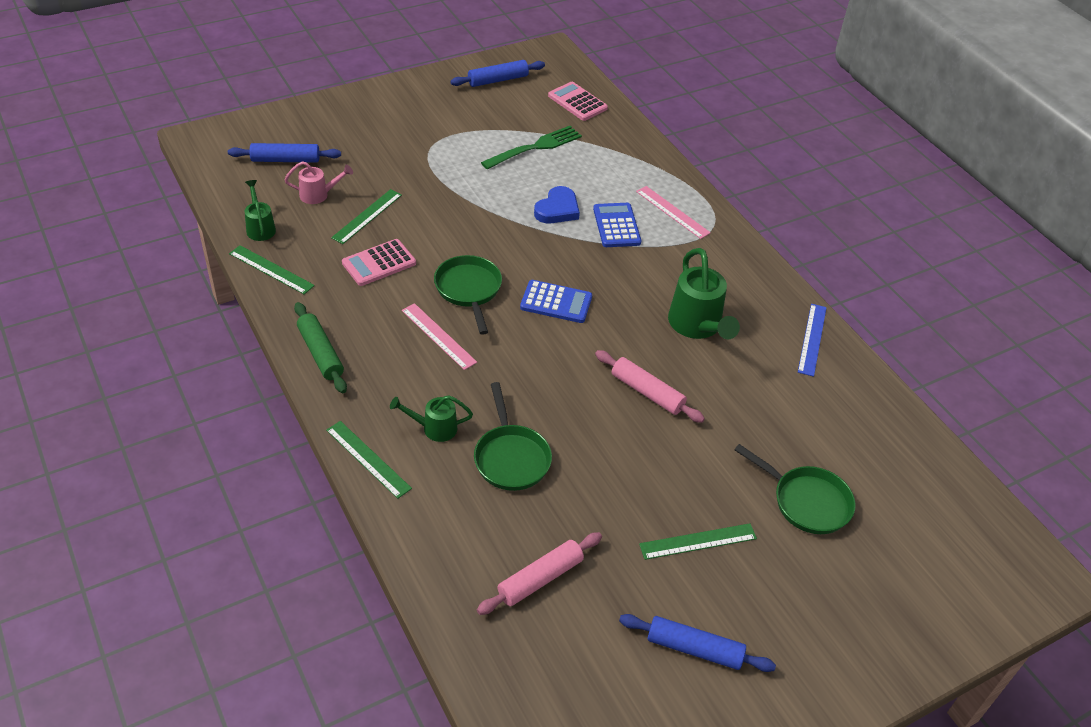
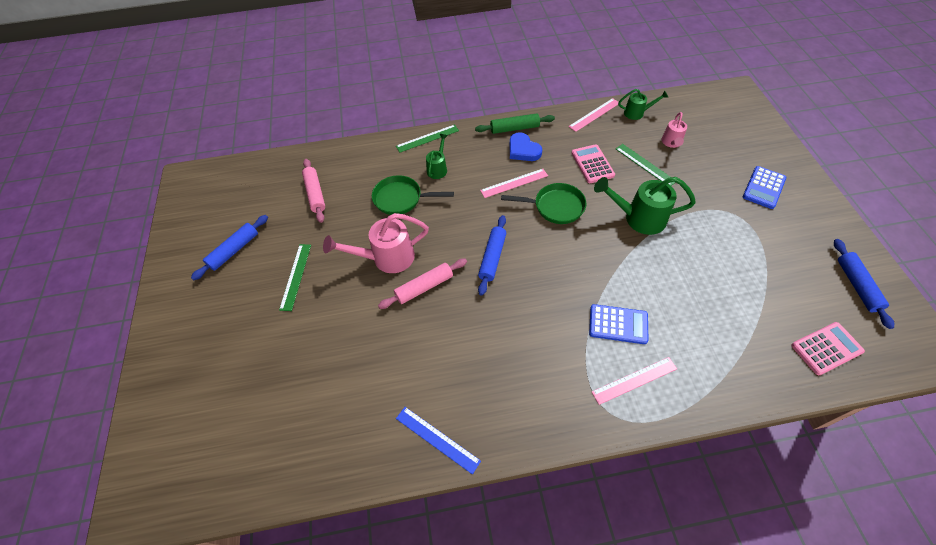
camera: 115 degrees right, 10 degrees up
(271, 269) = (594, 115): green ruler -> pink ruler
(285, 160) = (714, 130): blue rolling pin -> blue rolling pin (492, 258)
(535, 147) = (739, 290): green fork -> none
(556, 302) = (531, 255): blue calculator -> blue calculator (763, 188)
(557, 209) = (645, 285): blue heart -> blue heart (523, 150)
(621, 444) = (387, 258): none -> pink watering can
(697, 326) = (480, 346): green watering can -> green watering can (639, 218)
(806, 502) = (288, 355): green pan -> none

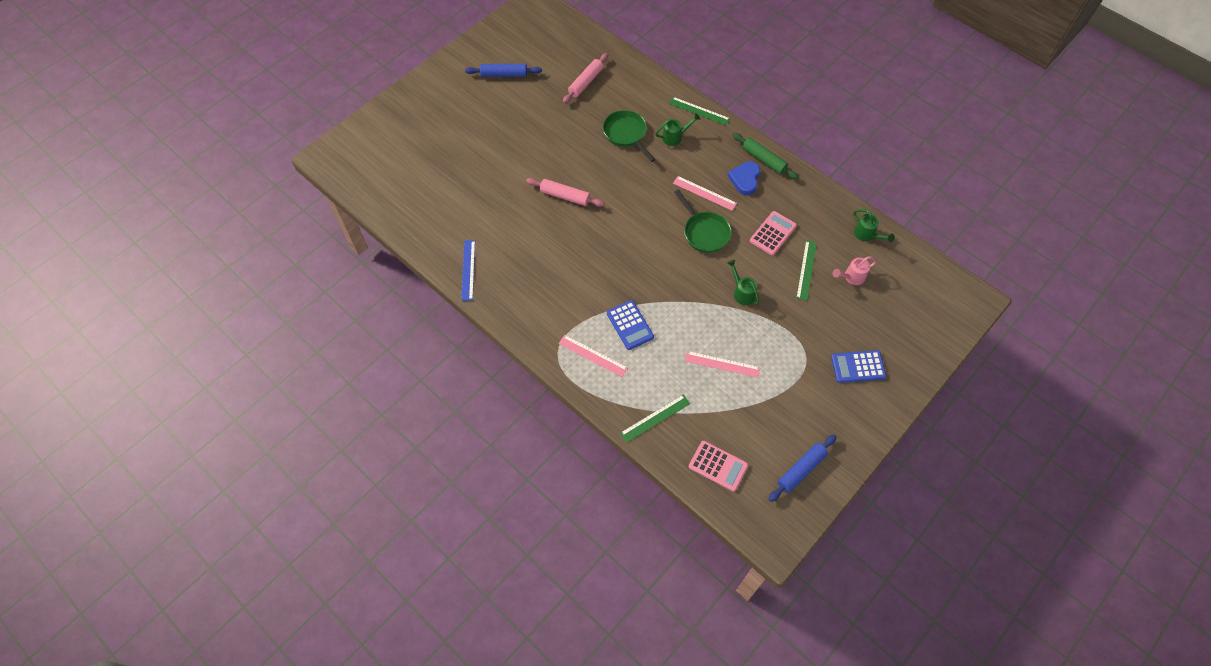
camera: 50 degrees right, 5 degrees up
(296, 276) = (513, 121): green ruler -> green ruler (655, 418)
(387, 258) = (569, 160): pink watering can -> none
(492, 258) = (622, 220): blue rolling pin -> none
(594, 115) = (834, 205): pink ruler -> pink ruler (722, 364)
(639, 218) = (742, 292): green watering can -> green watering can, size x0.56

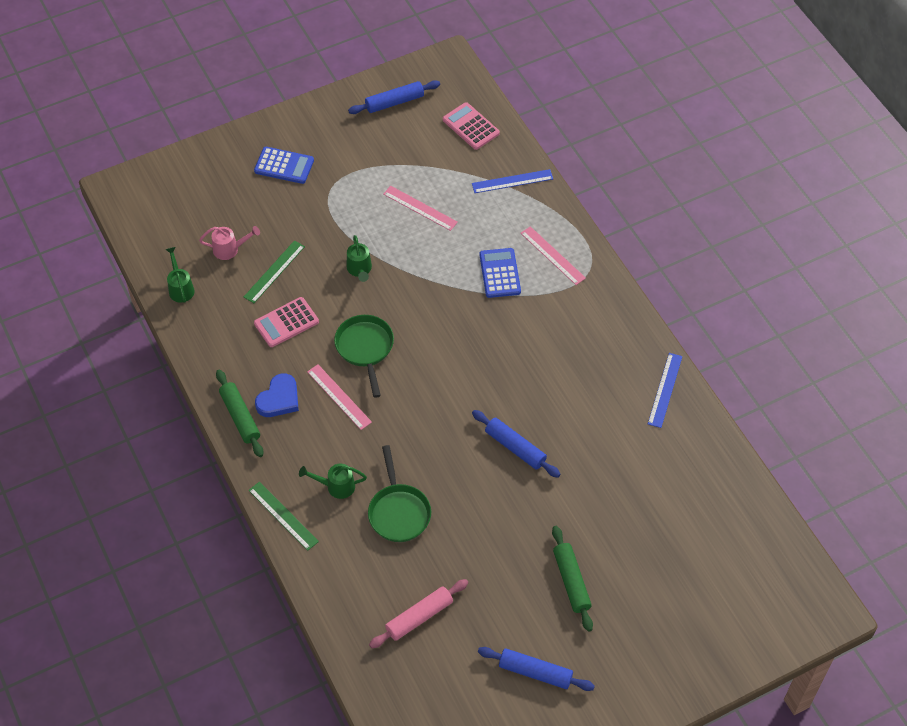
camera: 160 degrees left, 5 degrees down
(498, 127) = (571, 581): none -> green rolling pin
(565, 196) = (515, 447): pink rolling pin -> blue rolling pin
(655, 418) = (512, 181): green ruler -> blue ruler

